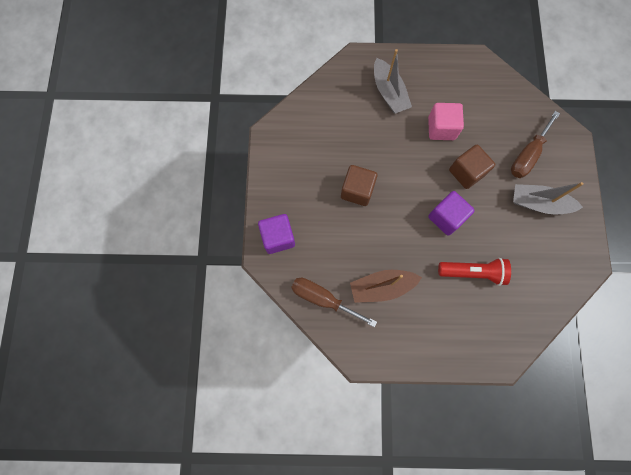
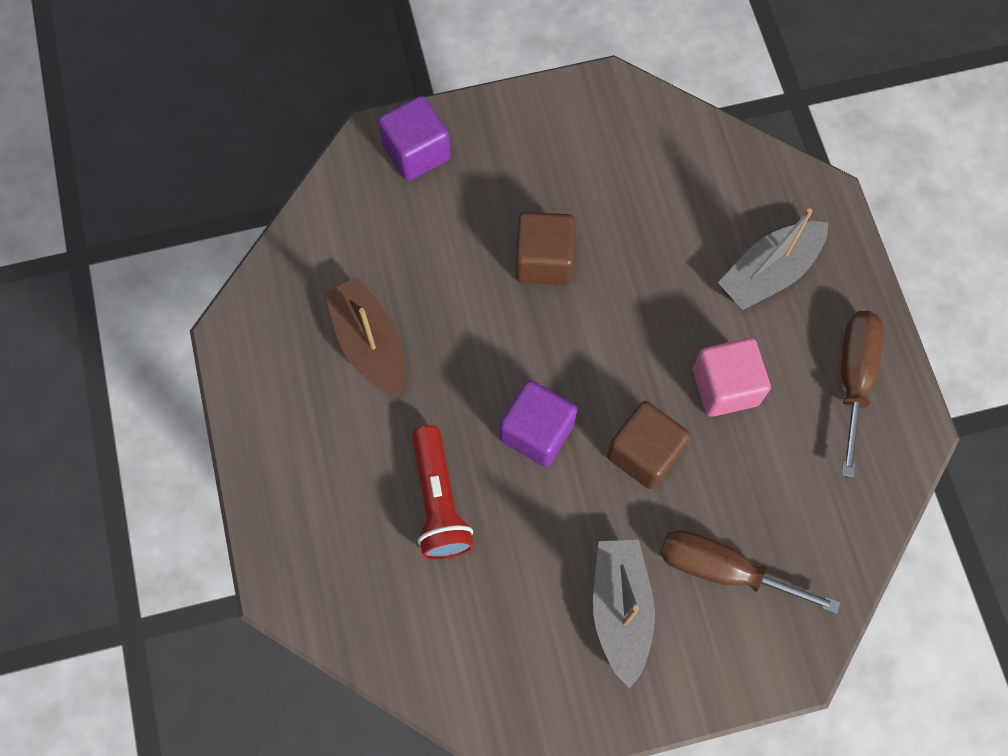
camera: 75 degrees right, 5 degrees down
(323, 299) = (324, 251): brown screwdriver -> brown screwdriver (854, 378)

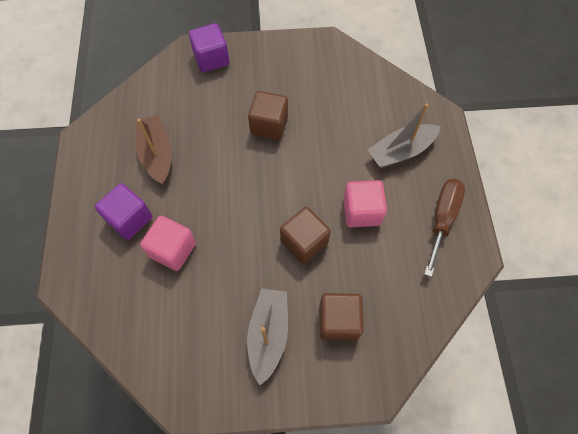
camera: 10 degrees right, 5 degrees down
(438, 502) = (173, 250): red flashlight -> pink cube
(537, 432) = (242, 219): purple cube -> purple cube (129, 219)
(723, 570) = (338, 321): brown screwdriver -> brown cube

